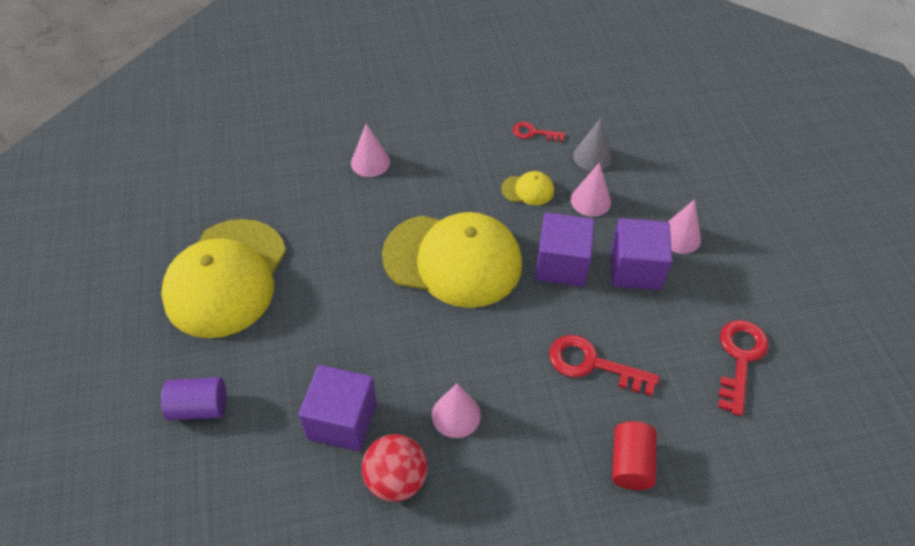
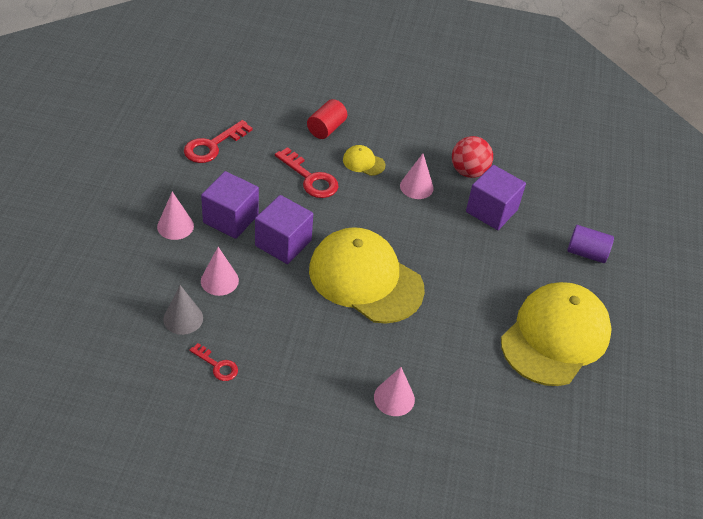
camera: 160 degrees left, 5 degrees down
(528, 190) = (265, 311): yellow cap -> yellow cap (363, 162)

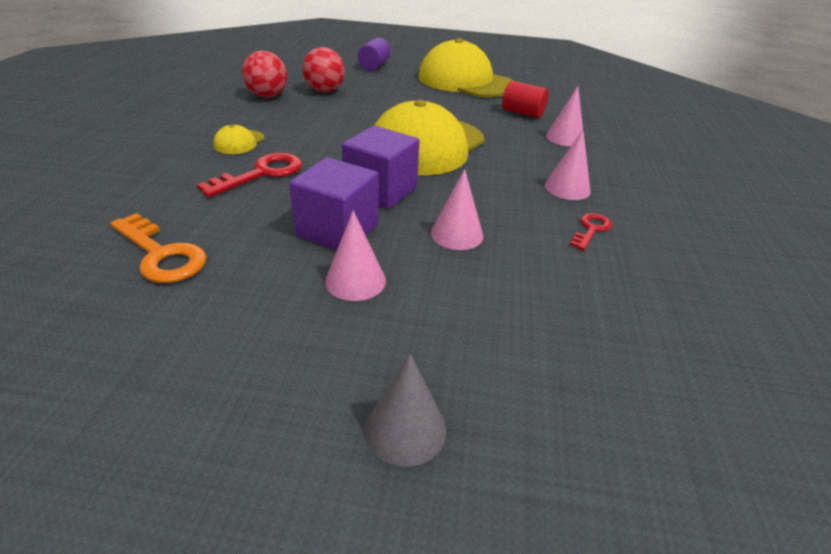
camera: 90 degrees left, 10 degrees down
(183, 318) = (534, 260): grey cone -> grey cone (405, 429)
(212, 145) = (161, 254): red key -> orange key
(326, 128) = (162, 163): red cylinder -> red cylinder (522, 113)
(416, 187) = (287, 118): pink cone -> pink cone (567, 188)
(491, 211) = (325, 91): purple cube -> red ball

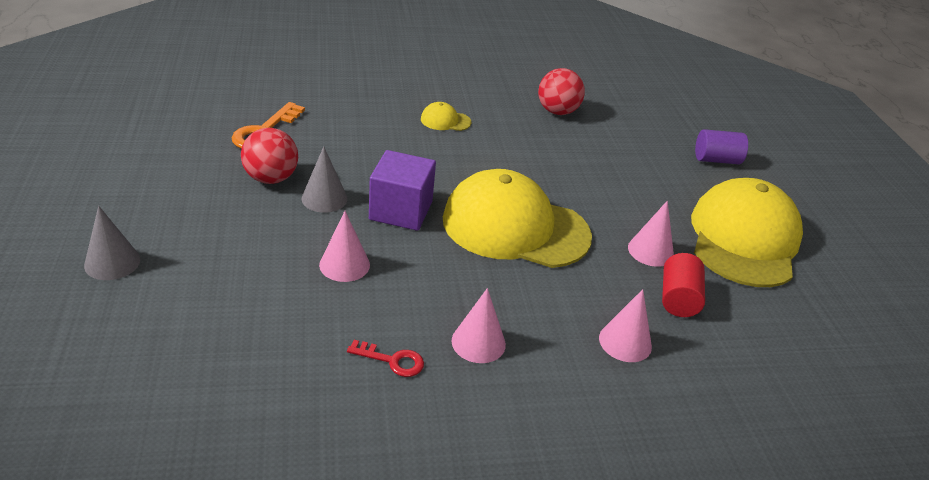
camera: 70 degrees right, 0 degrees up
(261, 174) = (396, 144): red key -> none
(325, 91) = (602, 140): red ball -> red ball (271, 178)
(337, 230) = (324, 198): purple cube -> grey cone
(355, 281) = (258, 218): pink cone -> pink cone (650, 251)

